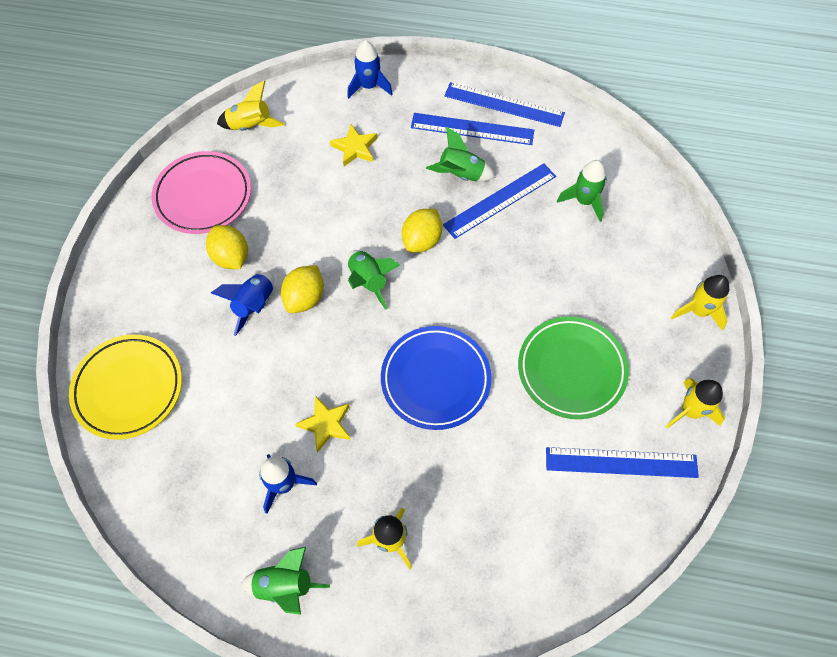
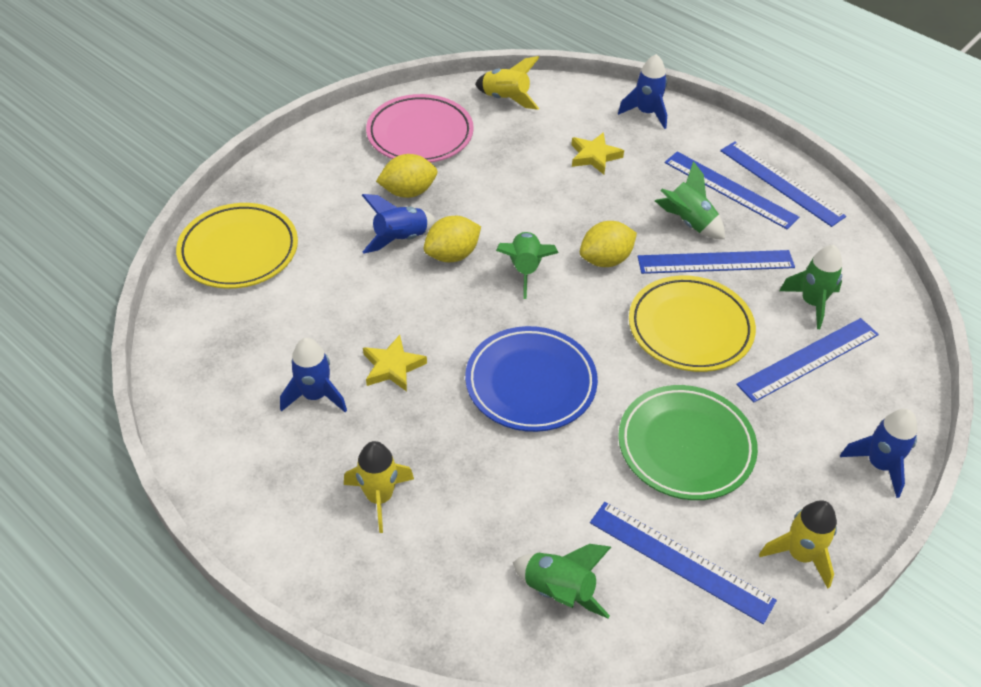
camera: 30 degrees right, 15 degrees down
(231, 257) = (408, 192): yellow lemon -> yellow lemon turned 75 degrees clockwise
(285, 586) = (251, 479): green rocket -> green rocket (559, 591)
(516, 268) = (690, 328): none -> yellow plate
(608, 250) = (808, 359): none -> blue ruler
(698, 311) = (879, 465): yellow rocket -> blue rocket

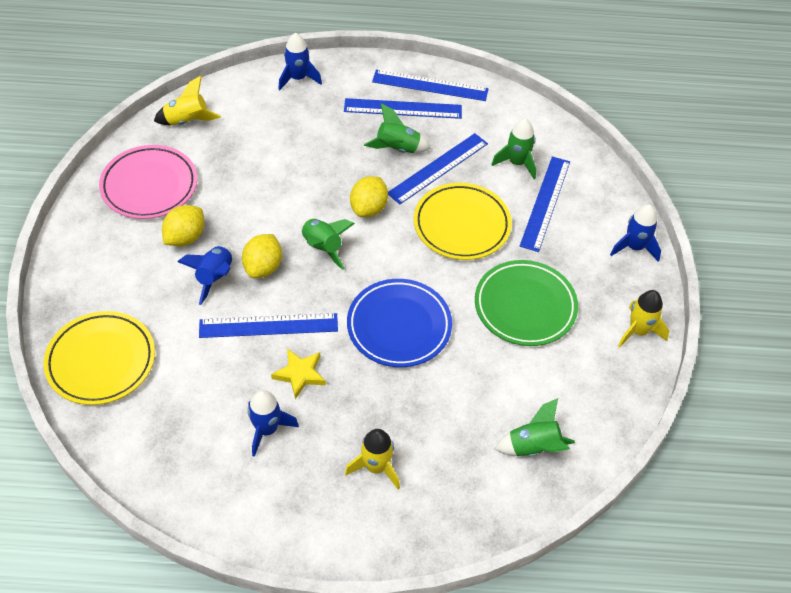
camera: 40 degrees left, 5 degrees up
(594, 156) = (292, 133): yellow star -> none
(680, 561) = (581, 380): blue ruler -> blue ruler (268, 325)

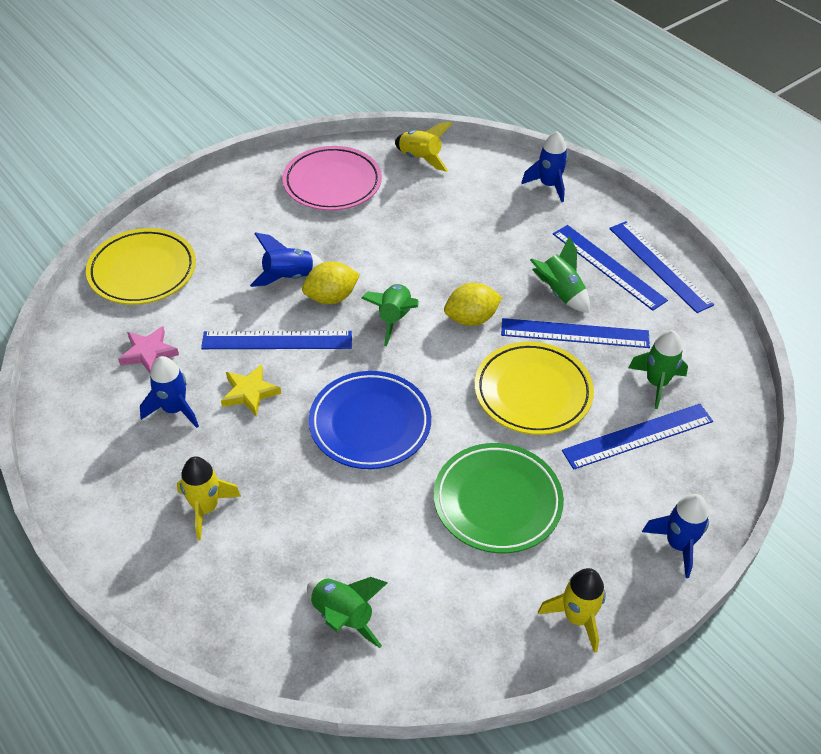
camera: 50 degrees right, 5 degrees down
(185, 237) = (307, 235): yellow lemon -> none
(193, 411) = (149, 353): none -> pink star
(268, 325) = (277, 340): blue ruler -> blue ruler turned 45 degrees counterclockwise

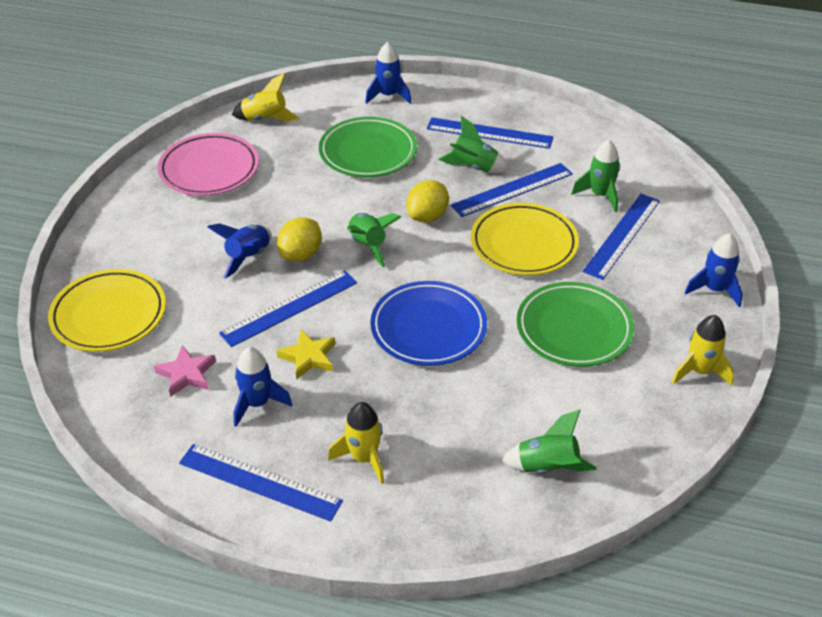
camera: 35 degrees left, 5 degrees down
(478, 231) = (368, 152): none -> green plate
(659, 266) = (524, 116): blue ruler -> blue ruler (260, 482)

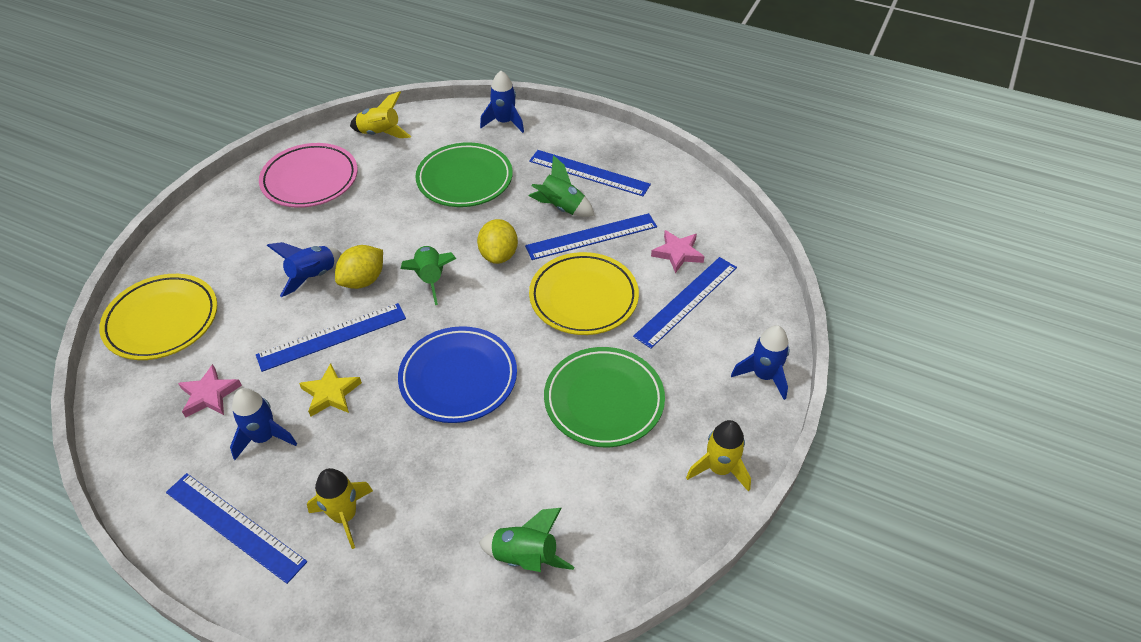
camera: 10 degrees right, 5 degrees up
(427, 216) = (498, 255): yellow lemon -> yellow lemon turned 45 degrees counterclockwise
(600, 195) = (678, 253): green rocket -> pink star

